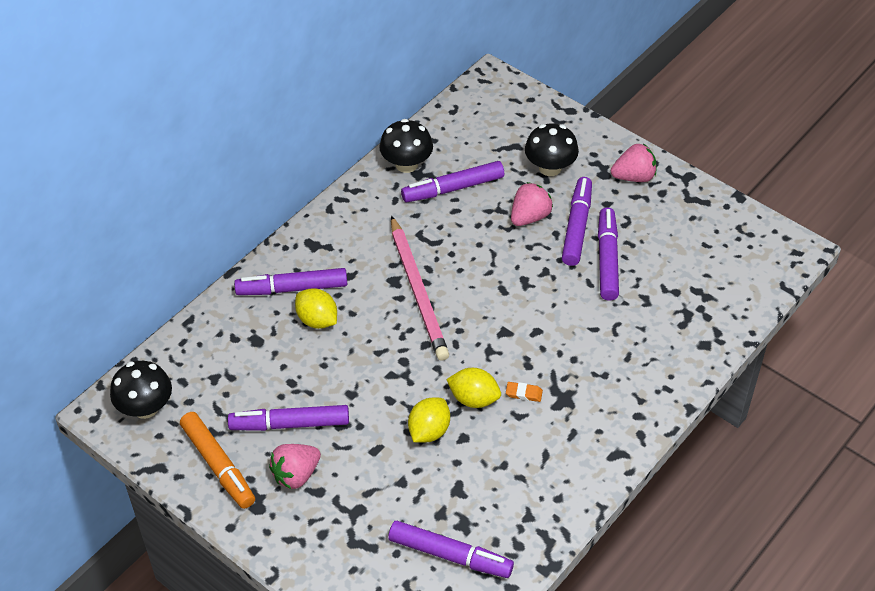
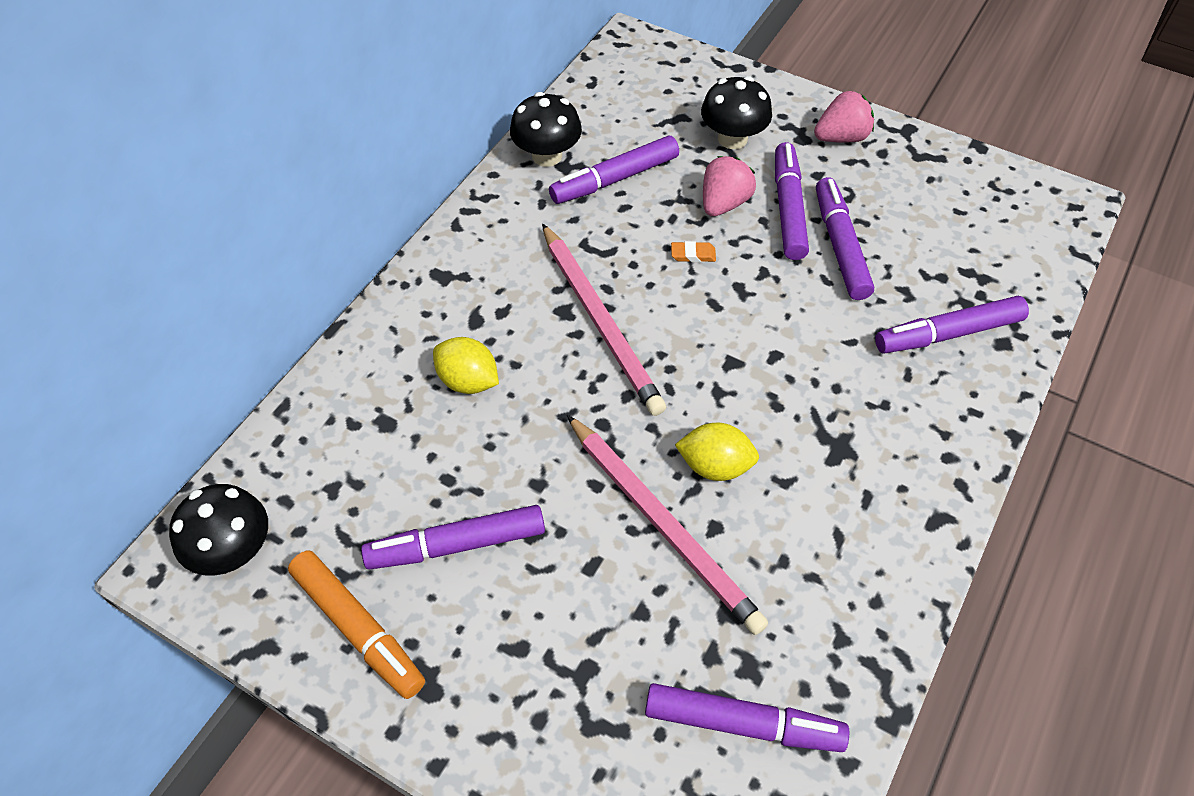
camera: 10 degrees left, 5 degrees up
(292, 288) = (424, 341): purple marker -> purple marker (948, 334)
(296, 475) = (480, 625): pink strawberry -> none
(429, 431) = (663, 524): yellow lemon -> pink pencil
(524, 393) = (782, 447): orange eraser -> orange eraser (693, 254)

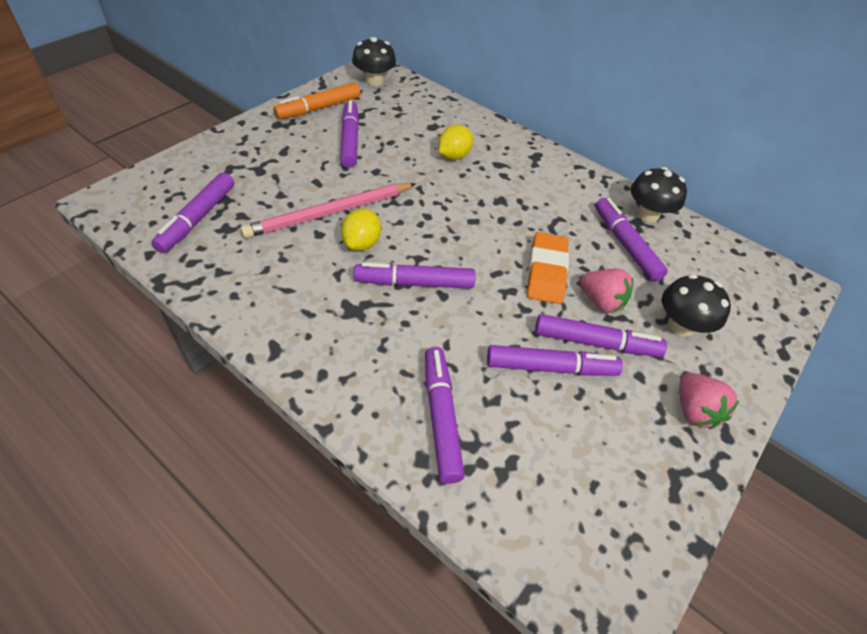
camera: 95 degrees right, 5 degrees down
(600, 321) = (489, 214): pink pencil -> none
(693, 254) = (546, 272): orange eraser -> orange eraser, size x2.32
(767, 389) = (414, 283): none -> purple marker

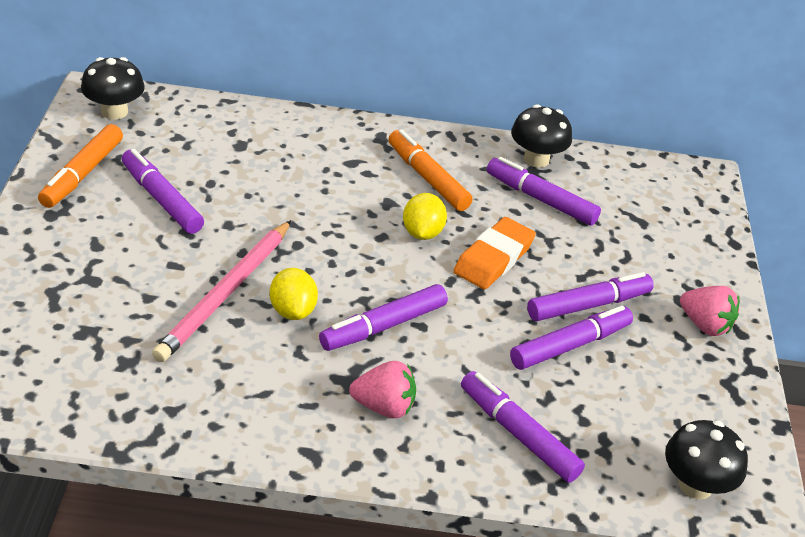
camera: 35 degrees left, 10 degrees down
(197, 219) = (81, 366): purple marker -> none
(453, 156) = (296, 172): yellow lemon -> yellow lemon (422, 233)
(546, 195) = (427, 178): none -> orange marker
(546, 272) = (493, 258): orange eraser -> orange eraser turned 60 degrees clockwise
(601, 302) = (563, 265): pink strawberry -> pink strawberry (384, 407)
(681, 325) = (643, 256): black mushroom -> black mushroom (695, 485)

